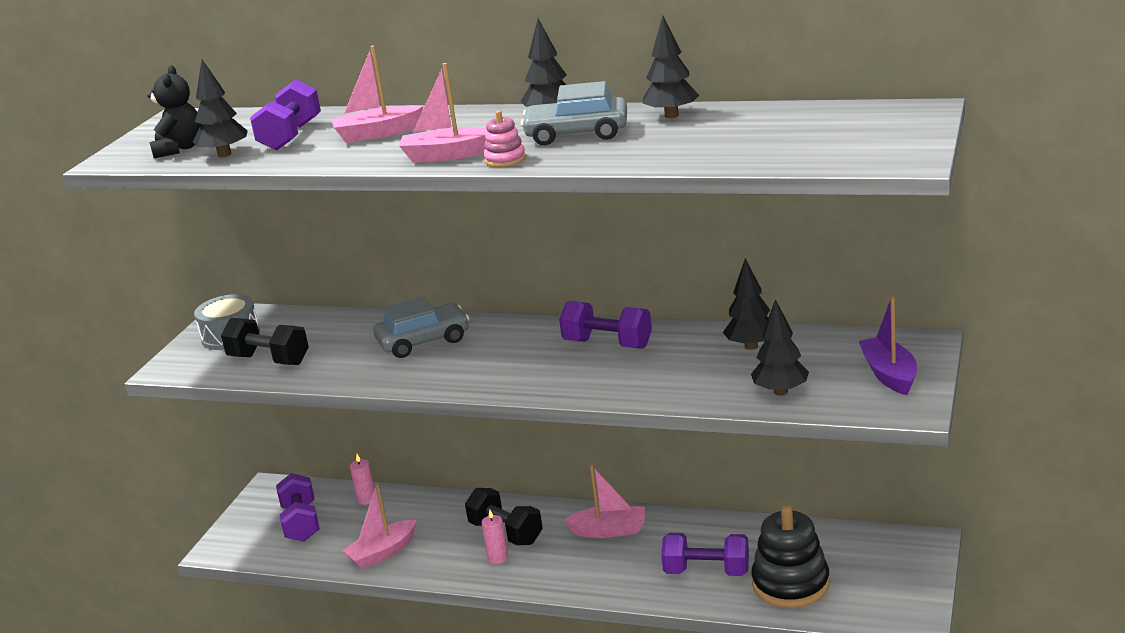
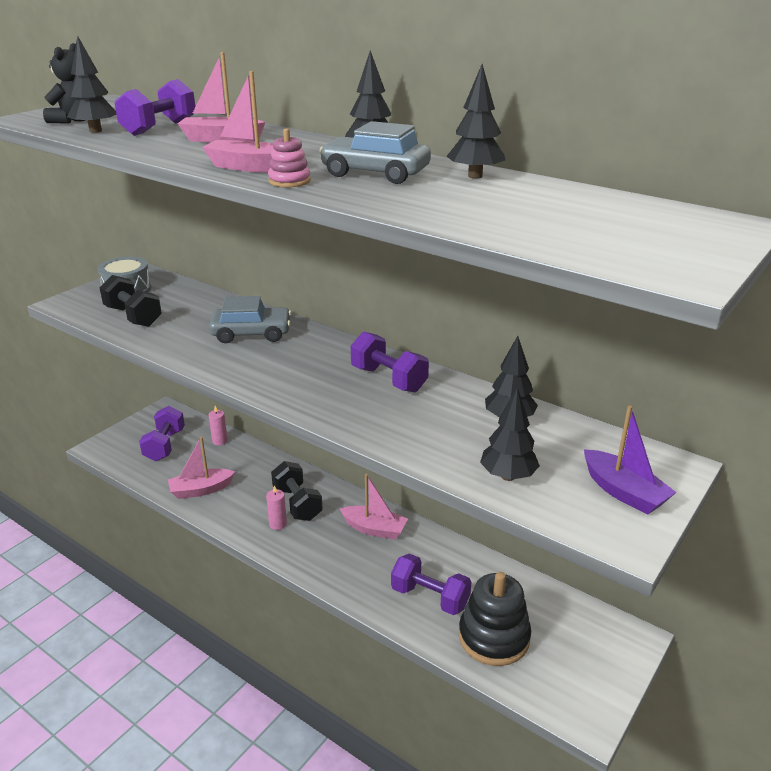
camera: 15 degrees right, 5 degrees up
(889, 375) = (623, 492): purple boat -> purple boat turned 135 degrees clockwise

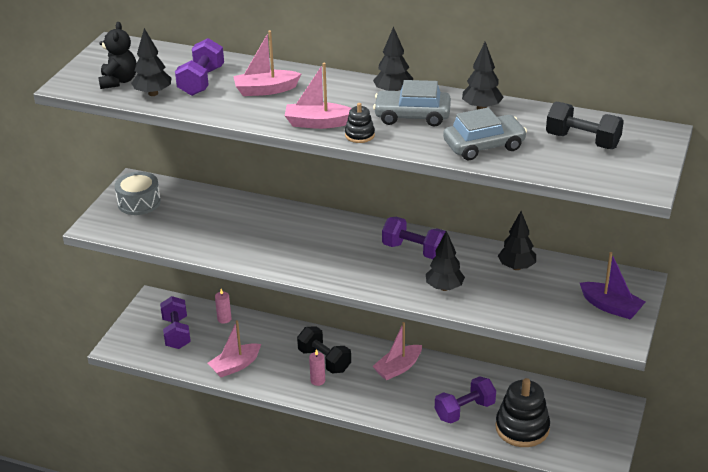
camera: 15 degrees left, 5 degrees up
(133, 316) = (168, 229): black dumbbell -> black dumbbell (582, 141)
(251, 333) = (281, 228): grey car -> grey car (484, 146)
(289, 181) = (359, 135): pink stacking toy -> black stacking toy
(374, 529) = (398, 368): pink boat -> pink boat turned 135 degrees clockwise
(430, 597) = (464, 410): purple dumbbell -> purple dumbbell turned 45 degrees counterclockwise
(507, 476) = (533, 311): black tree -> black tree (444, 287)

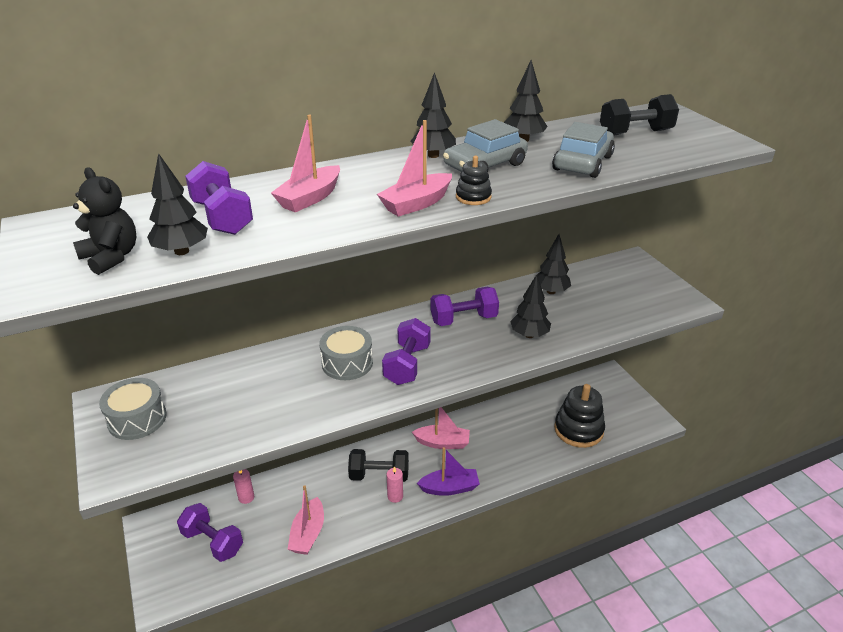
camera: 45 degrees left, 0 degrees up
(293, 236) = (347, 363): none -> grey drum
(398, 368) = (442, 443): pink boat -> pink boat turned 90 degrees counterclockwise
(464, 410) = (528, 443): purple dumbbell -> purple dumbbell (407, 364)
(611, 307) = (648, 285): purple boat -> purple boat (449, 488)

